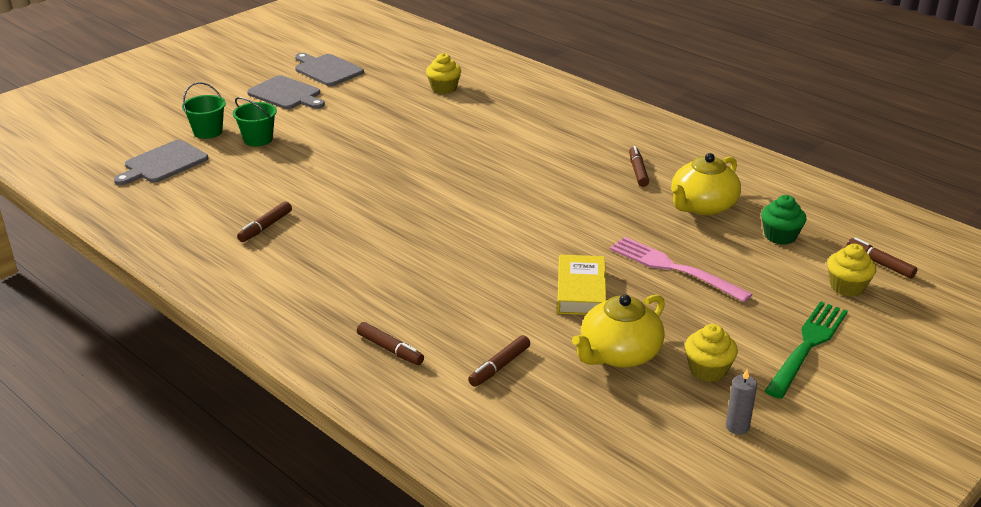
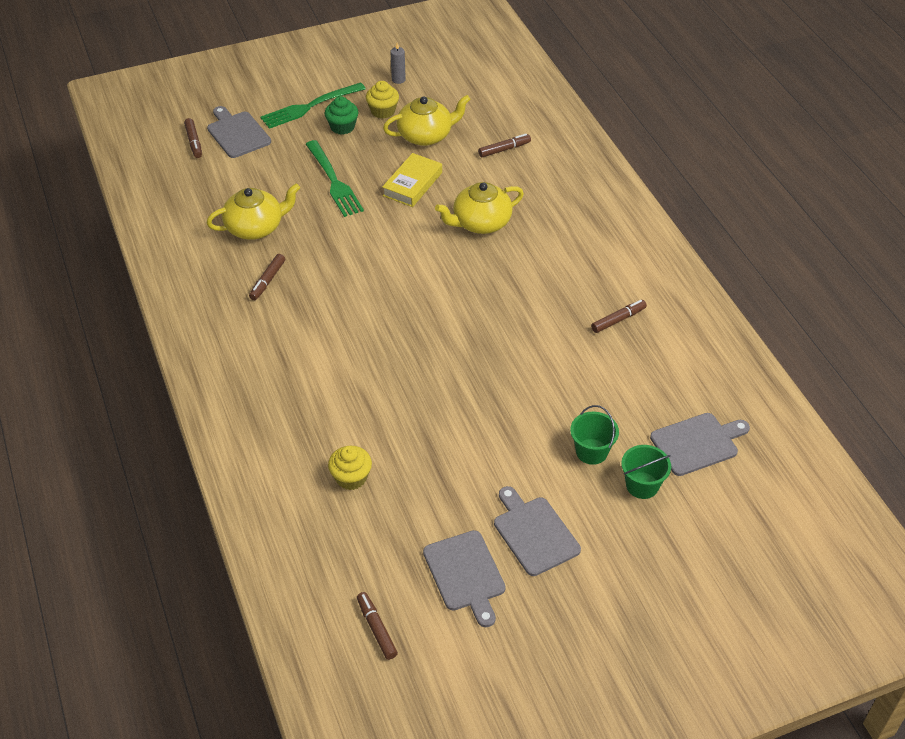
camera: 155 degrees left, 15 degrees up
(390, 349) = (566, 181): brown marker -> brown marker (376, 628)
(468, 273) = (480, 223): none -> yellow teapot
(674, 268) = (334, 181): pink fork -> green fork
(780, 236) = (231, 183): green cupcake -> green cupcake (342, 127)
(847, 287) = (237, 133): yellow cupcake -> grey cutting board

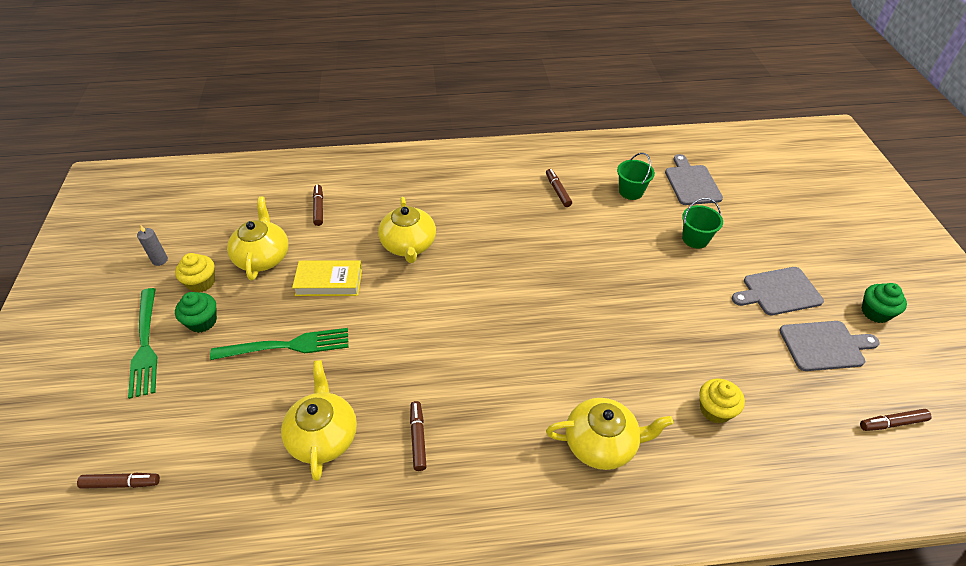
camera: 75 degrees left, 0 degrees up
(237, 133) = (140, 428): grey cutting board -> none
(267, 281) = (418, 438): brown marker -> brown marker turned 135 degrees counterclockwise
(292, 397) = (601, 443): none -> yellow teapot
(412, 184) = (329, 282): yellow book -> yellow book turned 45 degrees counterclockwise
(537, 630) = (875, 312): none -> green cupcake
(642, 485) = (730, 220): green bucket -> green bucket (631, 191)

